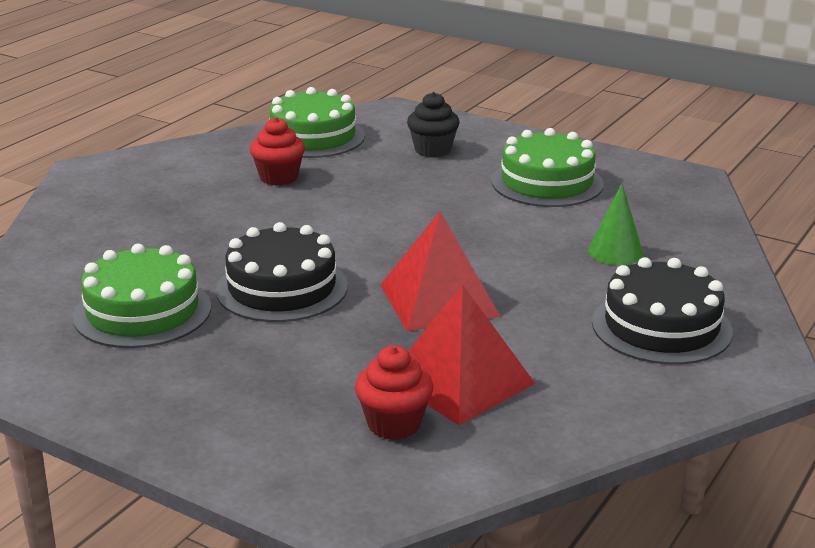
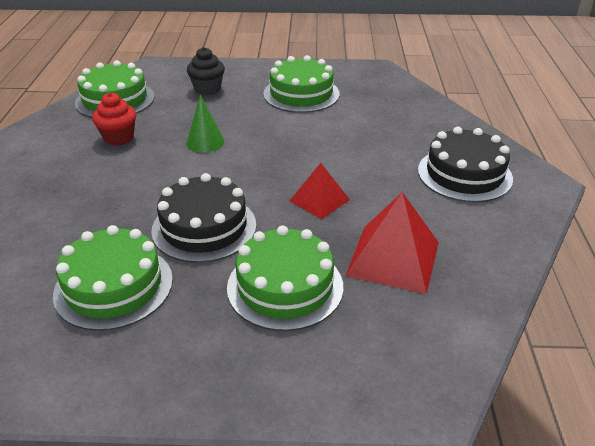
camera: 30 degrees left, 10 degrees up
(309, 367) = (285, 286): none -> green cake
(394, 424) = (387, 311): red cupcake -> none
(439, 300) = (319, 200): red pyramid -> red pyramid, size x0.62
(615, 252) = (388, 130): green cone -> green cone (205, 142)

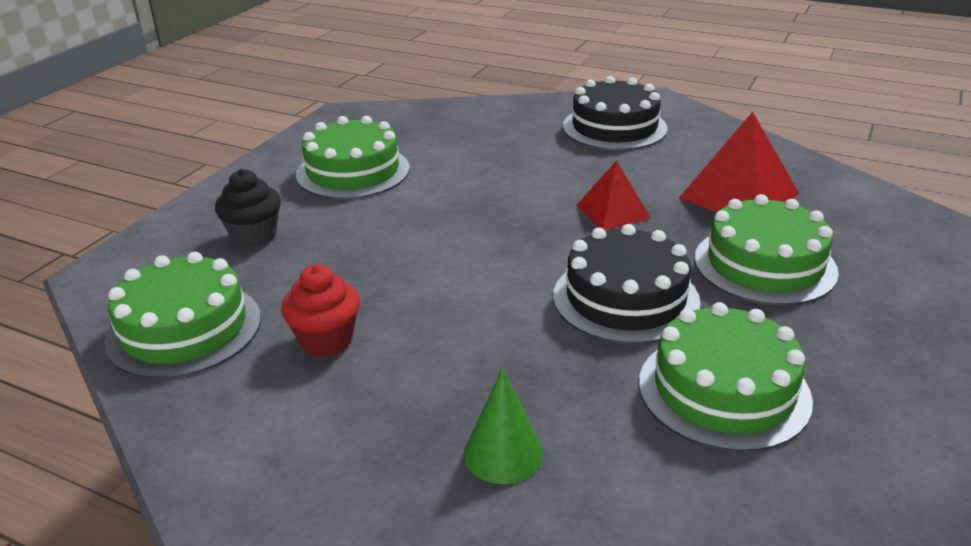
camera: 65 degrees left, 5 degrees down
(205, 142) = (413, 264): green cone -> green cone (503, 453)

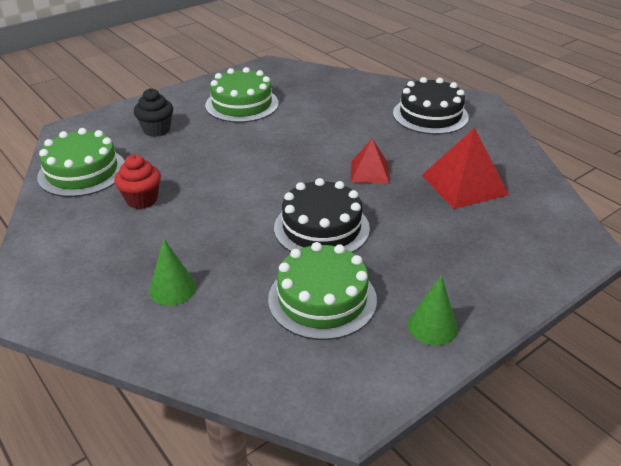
camera: 25 degrees right, 5 degrees up
(764, 265) = (430, 234): green cake -> none
(888, 375) = (432, 326): none -> green cone

